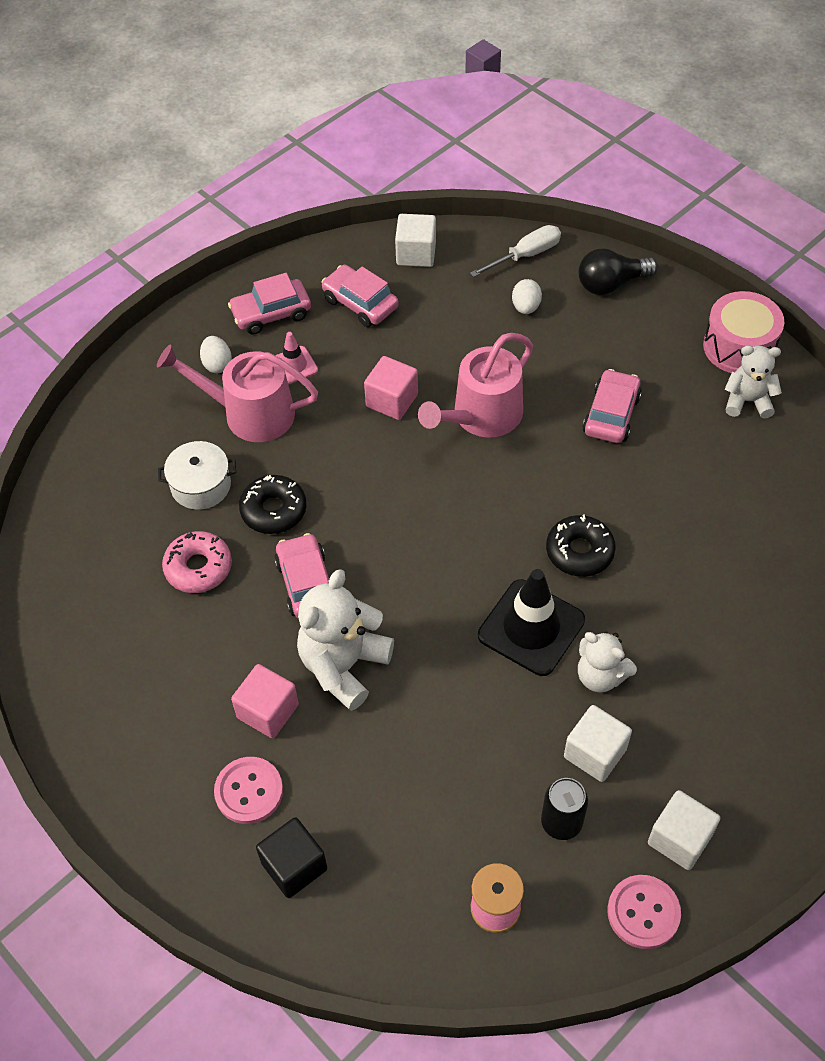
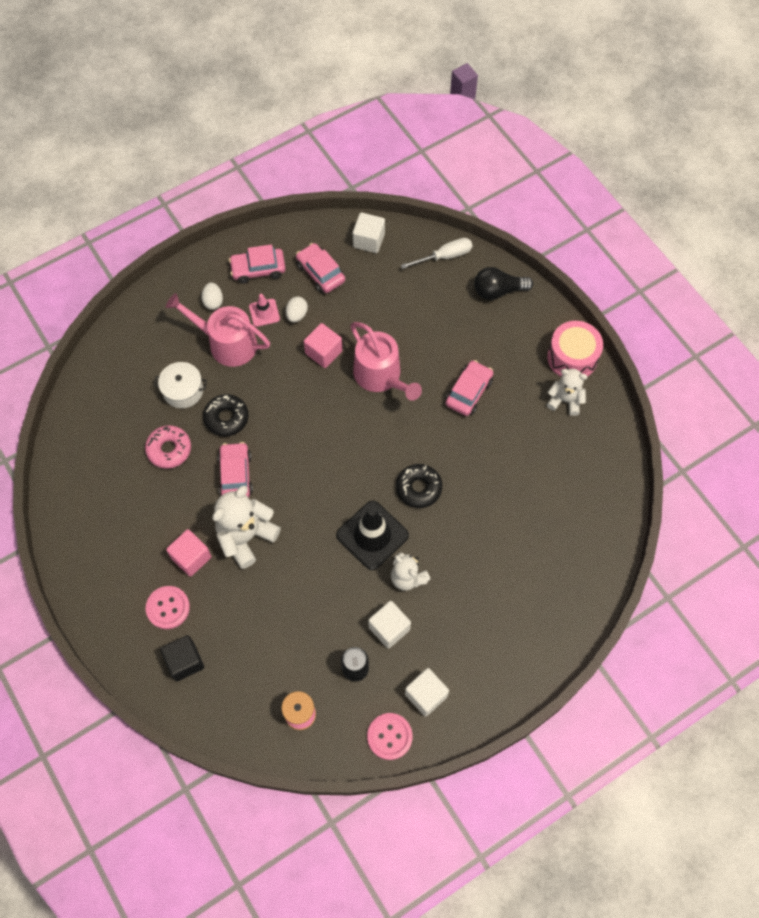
camera: 10 degrees right, 10 degrees up
(481, 416) = (381, 376): pink watering can -> pink watering can turned 90 degrees counterclockwise
(526, 307) = (433, 298): white egg -> white egg (297, 315)

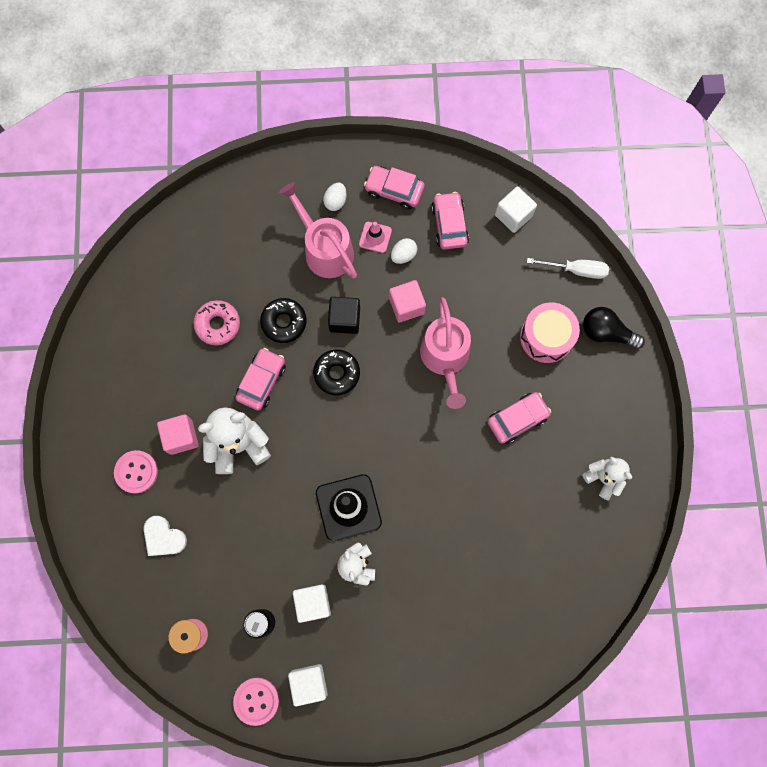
camera: 30 degrees right, 10 degrees up
(183, 390) = (261, 274): white pot -> none
(185, 661) = (123, 529): black cube -> black cube (344, 319)
(225, 648) = (163, 537): none -> white heart
(418, 488) = (416, 487): black donut -> black donut (337, 374)
(572, 357) = (637, 439): pink drum -> pink drum (546, 337)

